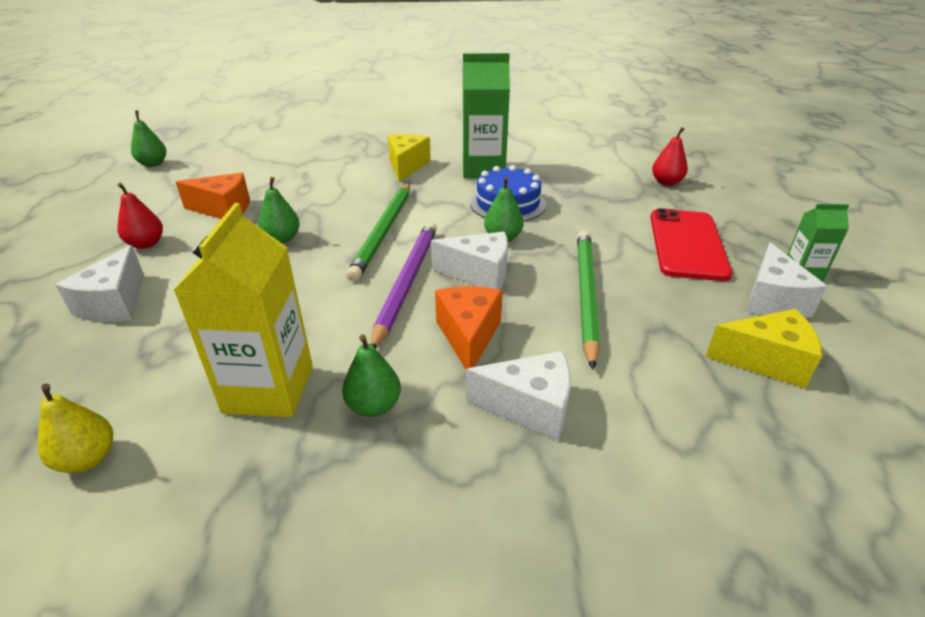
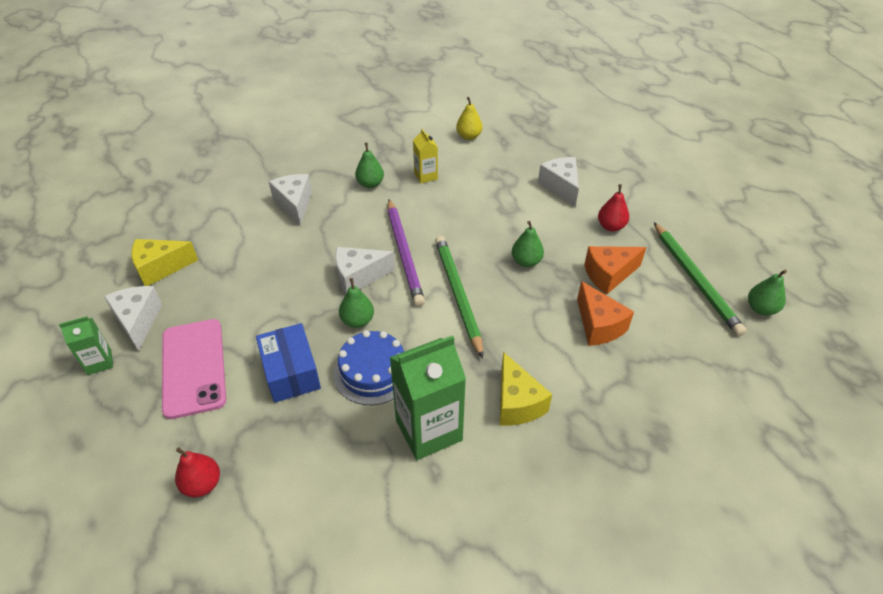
camera: 155 degrees right, 10 degrees up
(269, 389) = (426, 176): yellow carton -> yellow carton, size x0.52
(468, 336) = (343, 230): orange cheese -> orange cheese (598, 325)
(530, 407) = (294, 205): white cheese -> white cheese turned 90 degrees clockwise
(585, 219) = (291, 372): none -> blue box
(585, 295) = (277, 283): green pencil -> green pencil (695, 280)
(687, 244) = (194, 367): red phone -> pink phone

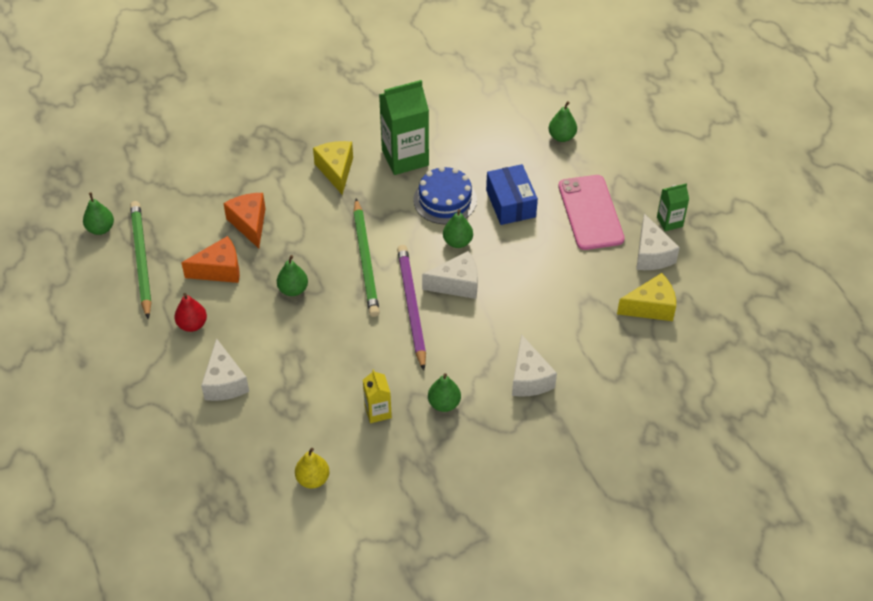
camera: 175 degrees left, 5 degrees up
(202, 484) = (562, 137): red pear -> green pear

